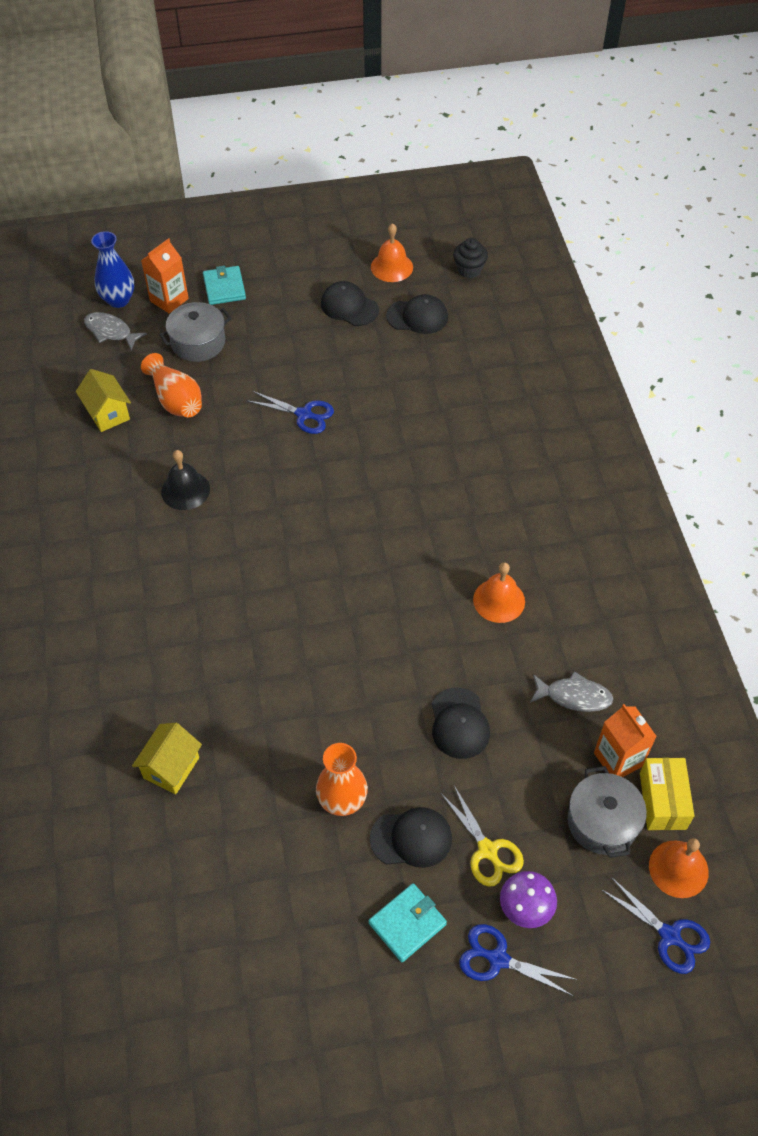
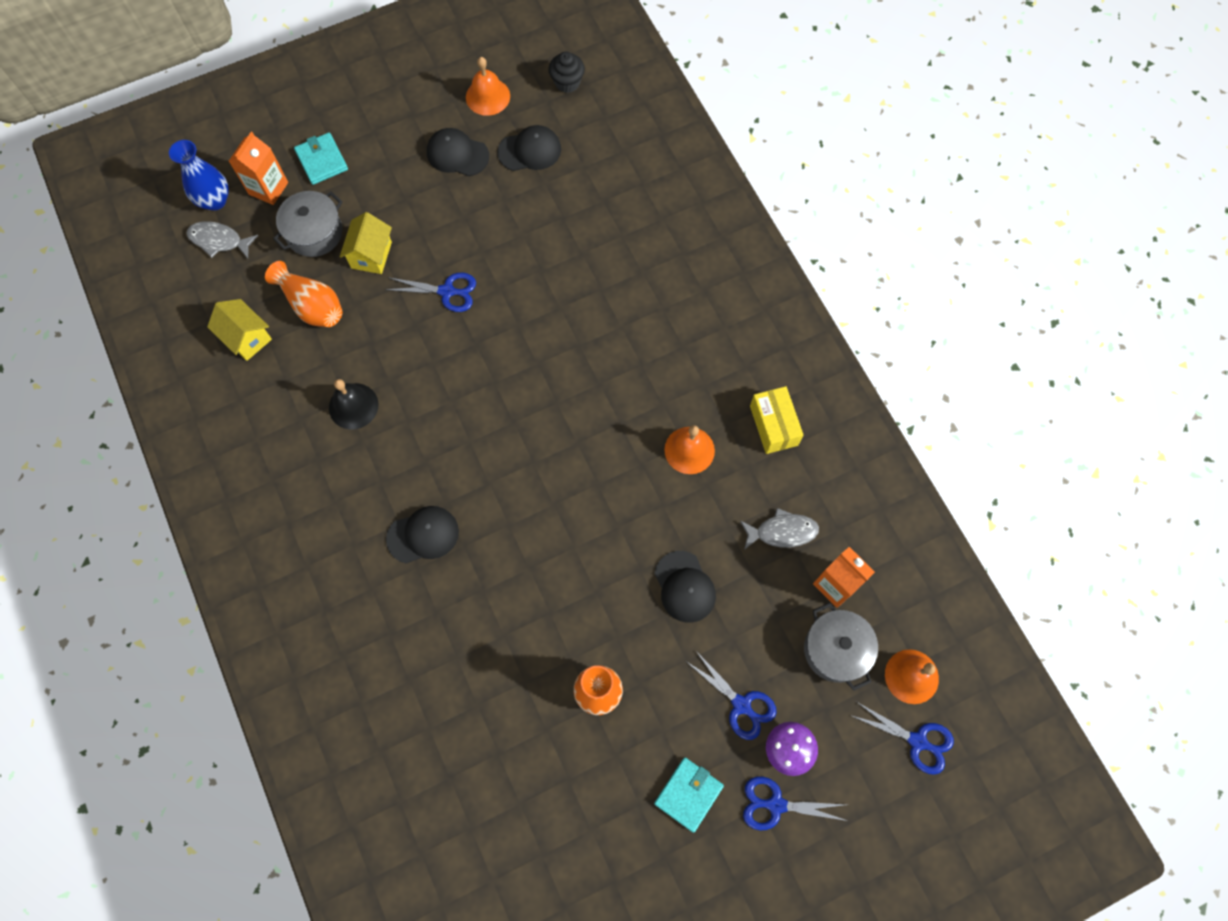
camera: 15 degrees left, 15 degrees up
(171, 768) = (430, 703): yellow house -> yellow house (371, 255)
(411, 838) = (670, 712): black cap -> black cap (423, 535)
(488, 850) = (741, 705): yellow scissors -> blue scissors
(662, 801) = (884, 615): yellow box -> yellow box (773, 425)

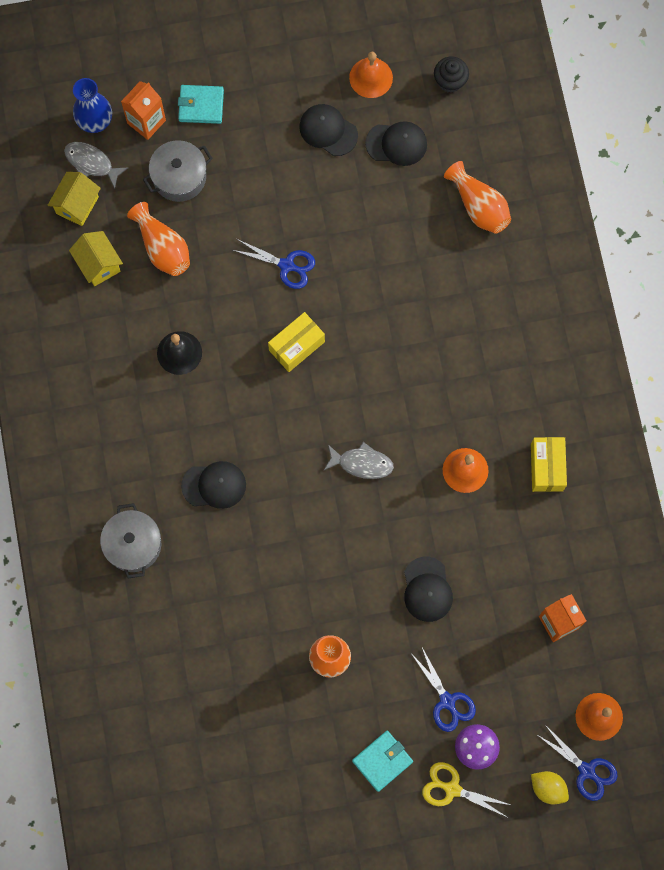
camera: 15 degrees right, 5 degrees up
(322, 160) = (201, 106): turquoise wallet -> turquoise wallet turned 75 degrees counterclockwise
(371, 255) = (226, 212): yellow house -> yellow house (77, 205)
(477, 368) = (296, 346): none -> yellow box
(628, 189) = (478, 206): none -> orange vase
(775, 804) = (452, 789): blue scissors -> yellow scissors
(782, 532) = (525, 564): grey fish -> grey fish (362, 463)
(836, 649) = (541, 677): grey pot -> grey pot (133, 544)
(881, 773) = (548, 788): none -> yellow lemon

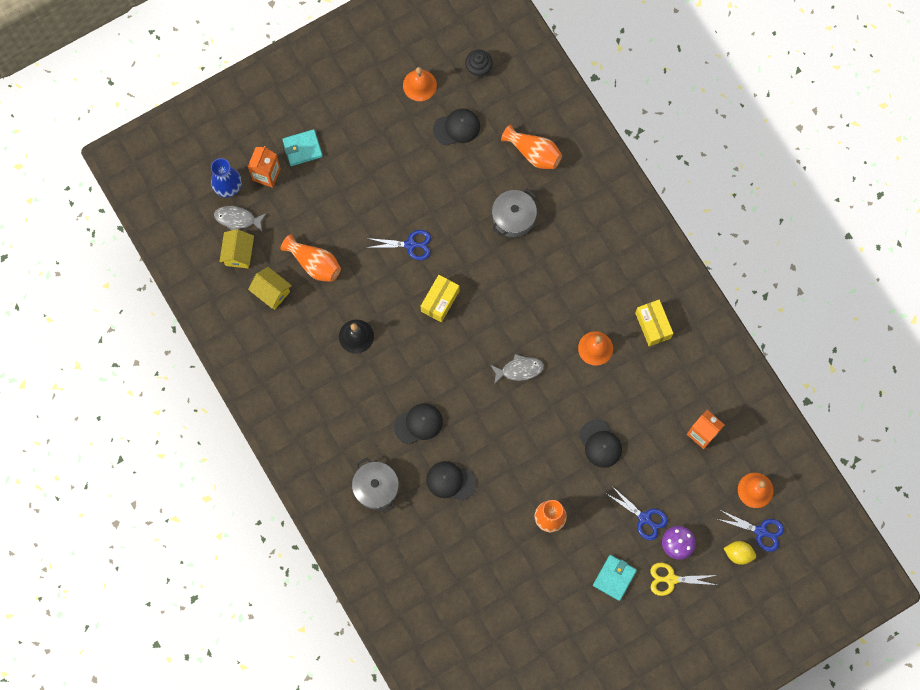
camera: 20 degrees left, 0 degrees up
(179, 177) = (306, 207): grey pot -> grey pot (513, 217)
(328, 130) = (403, 135): black cap -> black cap (450, 481)

